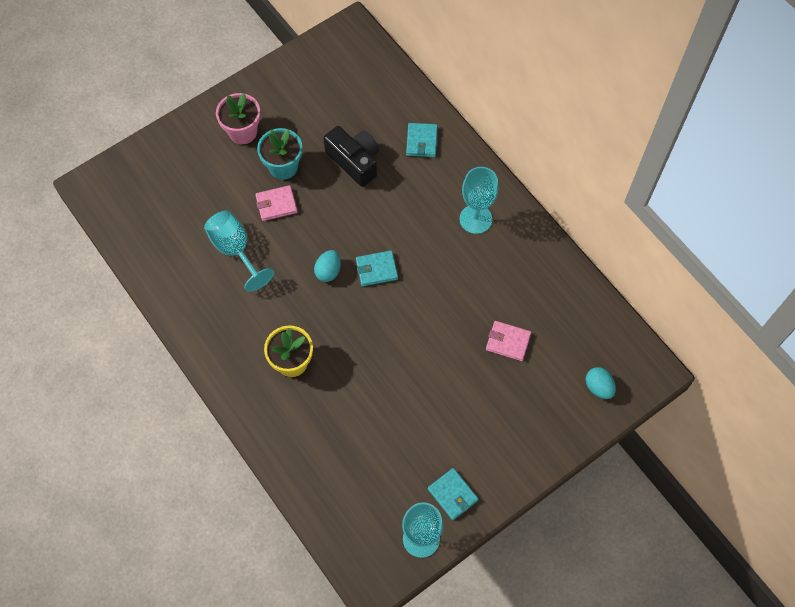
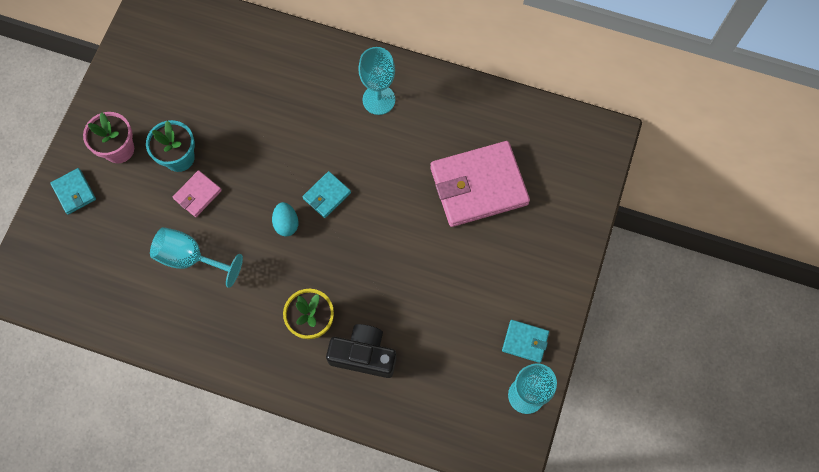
camera: 35 degrees left, 5 degrees up
(354, 161) = (239, 113): black camera -> black camera (363, 355)
(421, 141) = (285, 61): turquoise wallet -> turquoise wallet (74, 192)
(508, 342) = (478, 186): pink wallet -> pink wallet, size x2.18
(598, 387) = (575, 176): turquoise egg -> none

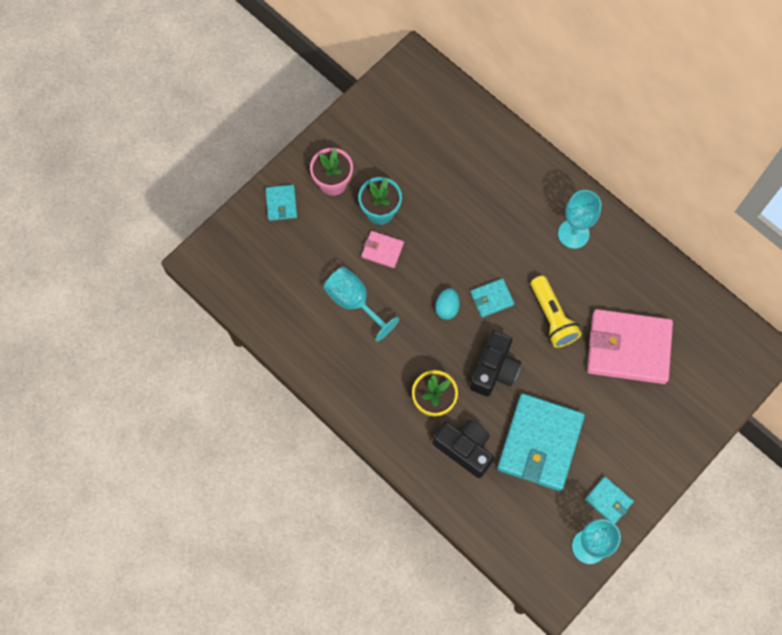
camera: 25 degrees right, 0 degrees up
(197, 194) = (382, 250): pink wallet -> pink wallet turned 45 degrees clockwise
(359, 263) = (494, 369): none -> black camera
(393, 188) = (552, 317): none -> yellow flashlight
(434, 316) = (540, 443): none -> turquoise wallet

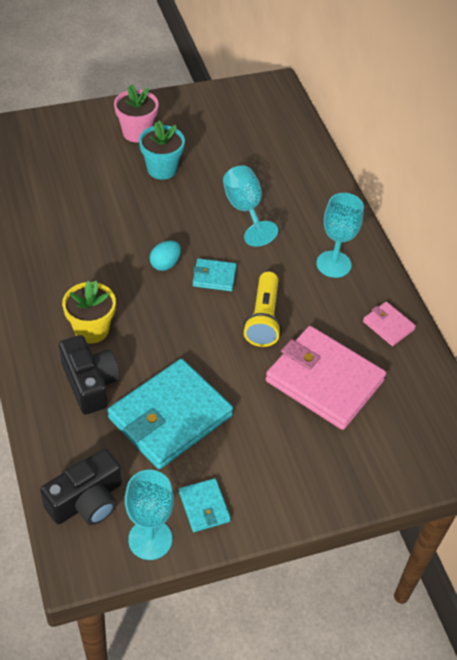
camera: 25 degrees right, 20 degrees down
(281, 204) = (80, 127): turquoise wallet -> none
(354, 301) = (83, 220): turquoise goblet -> turquoise goblet (245, 210)
(382, 250) = (141, 196): pink wallet -> pink wallet (388, 325)
(494, 369) = (172, 333): black camera -> black camera (87, 500)

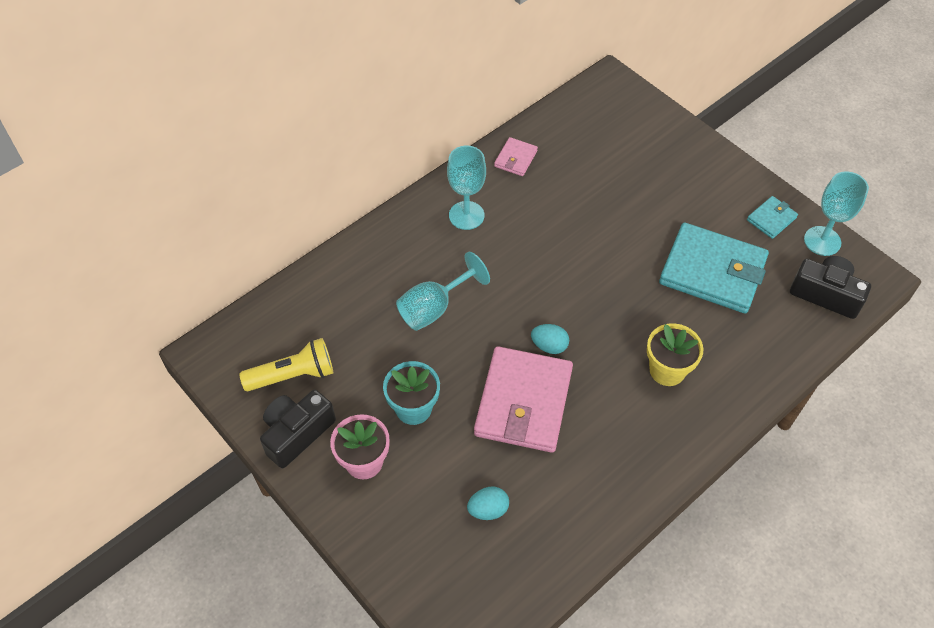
camera: 110 degrees left, 5 degrees up
(55, 178) = (488, 510): none -> turquoise egg
(90, 383) = (723, 343): black camera -> black camera (297, 433)
(214, 277) = (540, 300): turquoise wallet -> none
(263, 318) = (565, 245): yellow flashlight -> yellow flashlight (293, 375)
(324, 380) = (603, 183): pink wallet -> pink wallet (523, 402)

